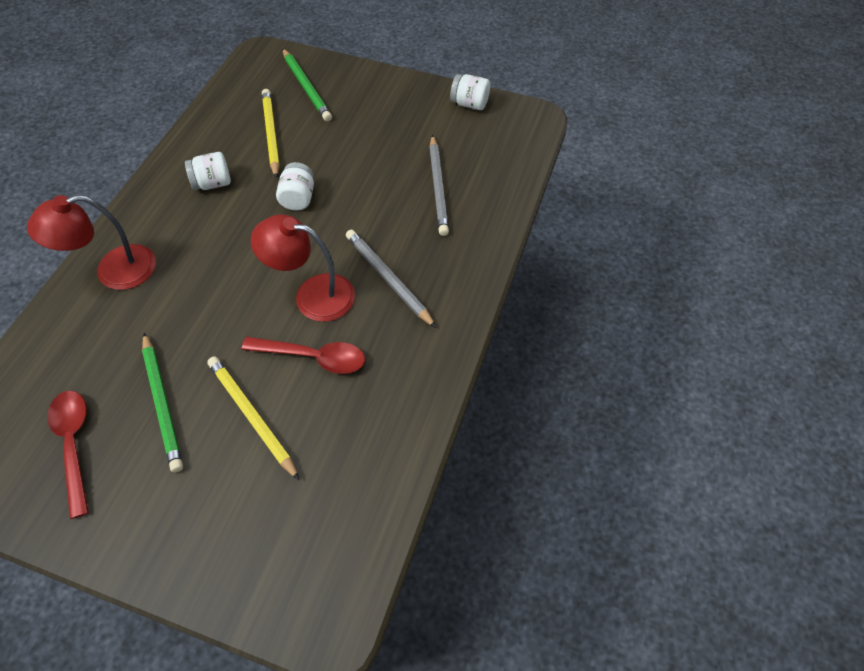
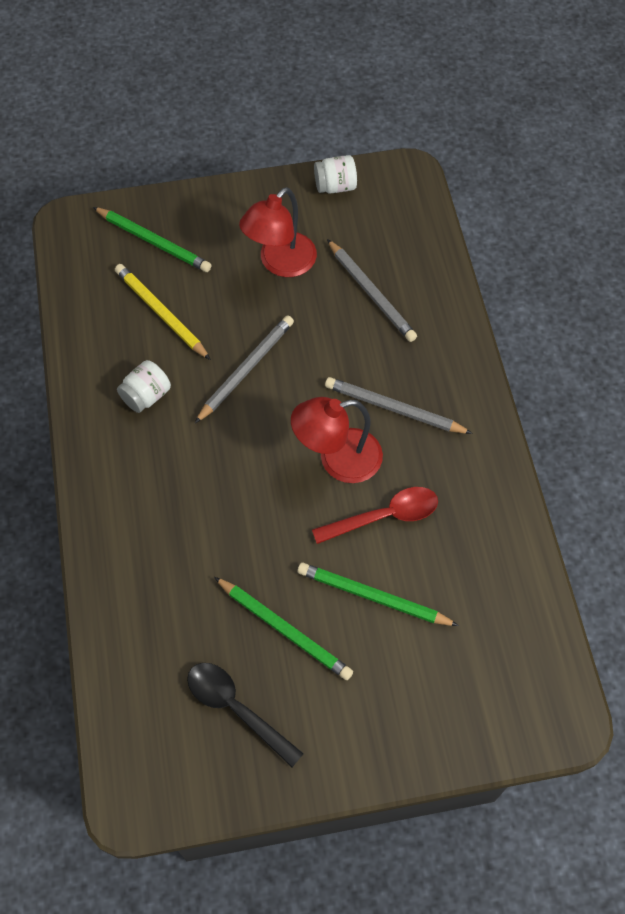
camera: 30 degrees left, 5 degrees up
(74, 444) = (236, 708): red spoon -> black spoon
(114, 271) = (126, 535): red lamp -> red lamp (280, 263)
(252, 416) = (373, 597): yellow pencil -> green pencil
(298, 198) = (246, 370): white jar -> grey pencil

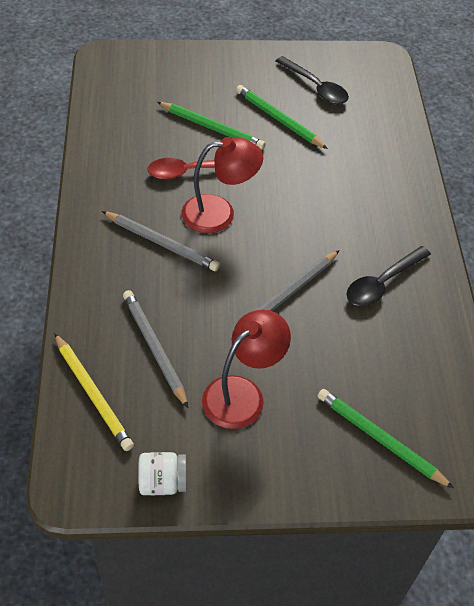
camera: 175 degrees left, 10 degrees down
(146, 396) = (382, 283): white jar -> black spoon
(161, 313) = (370, 357): yellow pencil -> yellow pencil (93, 393)

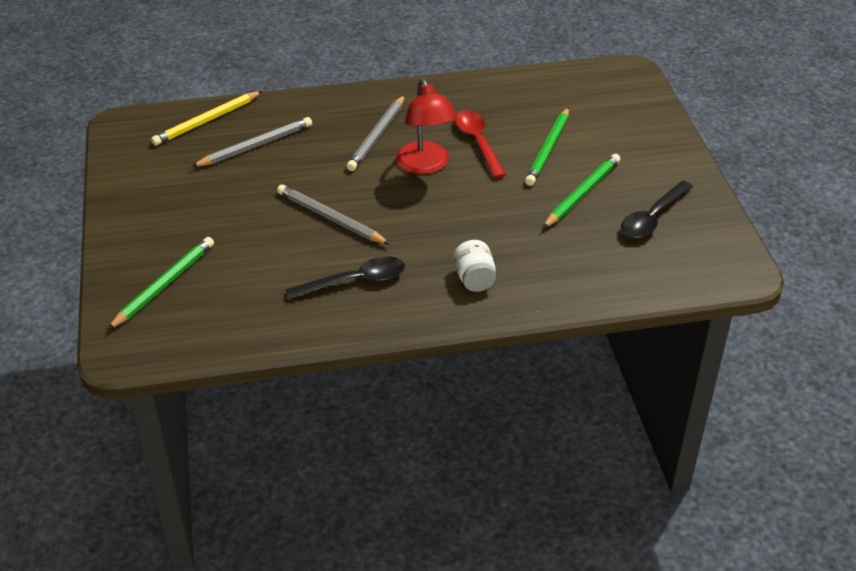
camera: 85 degrees right, 10 degrees down
(163, 482) = (124, 165): white jar -> white jar (474, 279)
(242, 393) = (211, 199): red lamp -> none
(382, 283) = (355, 281): black spoon -> black spoon turned 120 degrees clockwise

